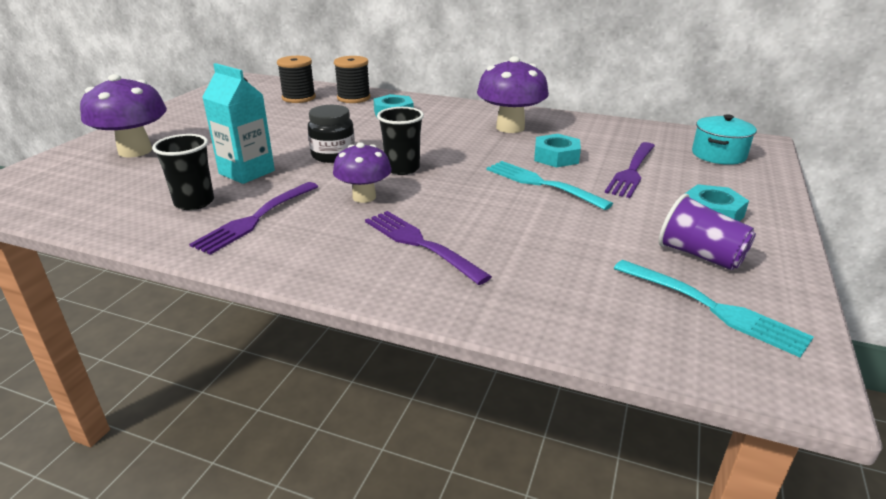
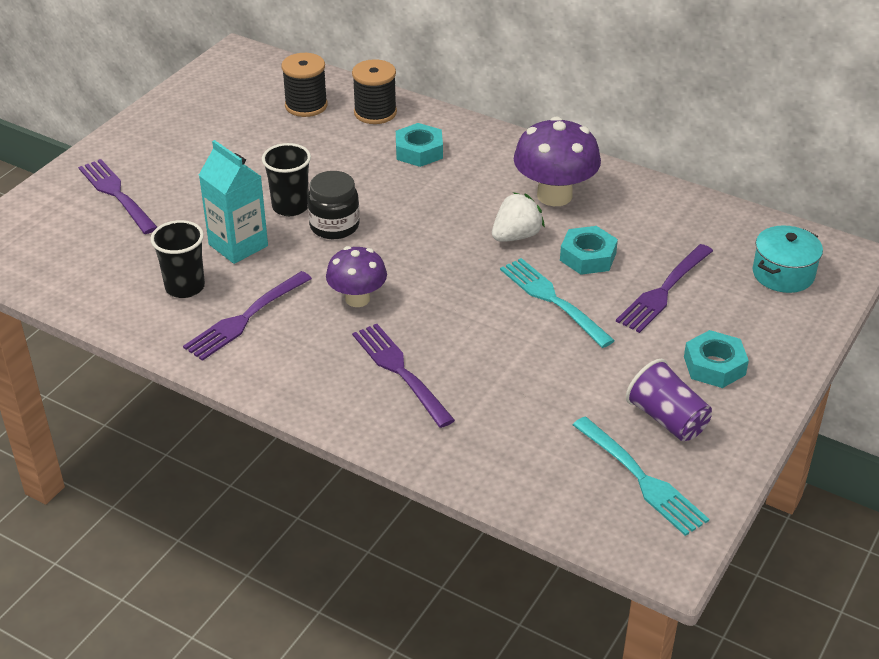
camera: 10 degrees right, 10 degrees up
(135, 151) = (117, 195): purple mushroom -> purple fork
(402, 169) = (407, 258): black cup -> black cup (290, 207)
(490, 150) = (516, 236): none -> white strawberry

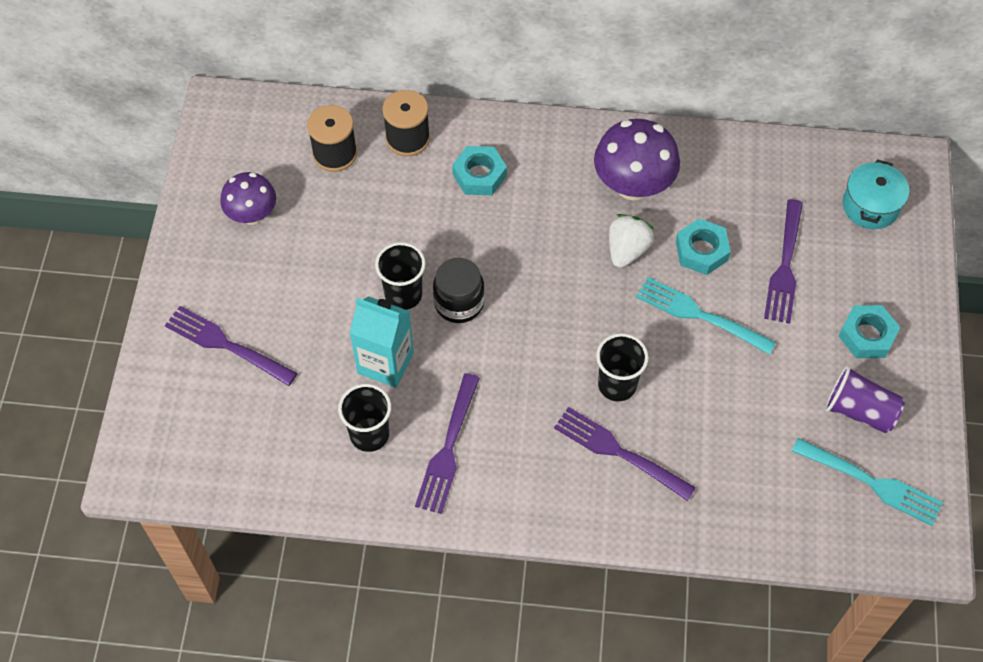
camera: 25 degrees left, 20 degrees up
(357, 299) = (533, 384): purple mushroom -> purple mushroom (252, 215)
(435, 324) = (617, 385): none -> black cup

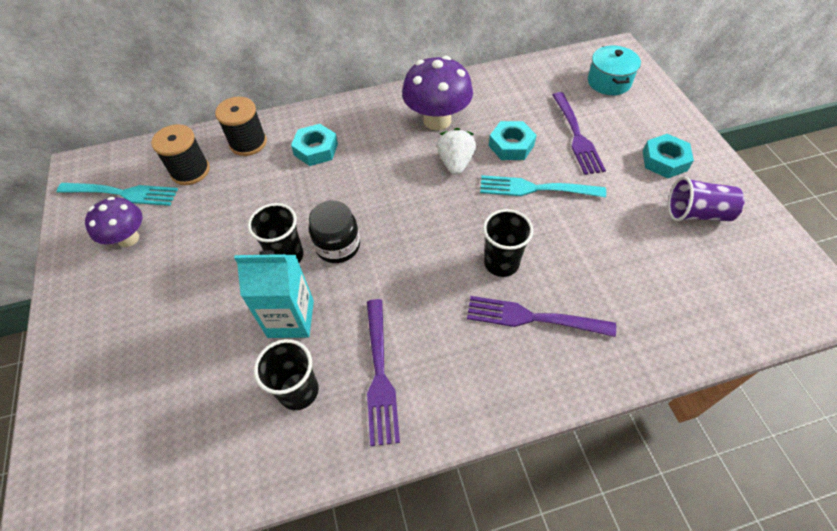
camera: 20 degrees left, 5 degrees down
(227, 345) = (130, 359): purple fork -> none
(870, 482) = (744, 264): turquoise fork -> turquoise fork (121, 193)

